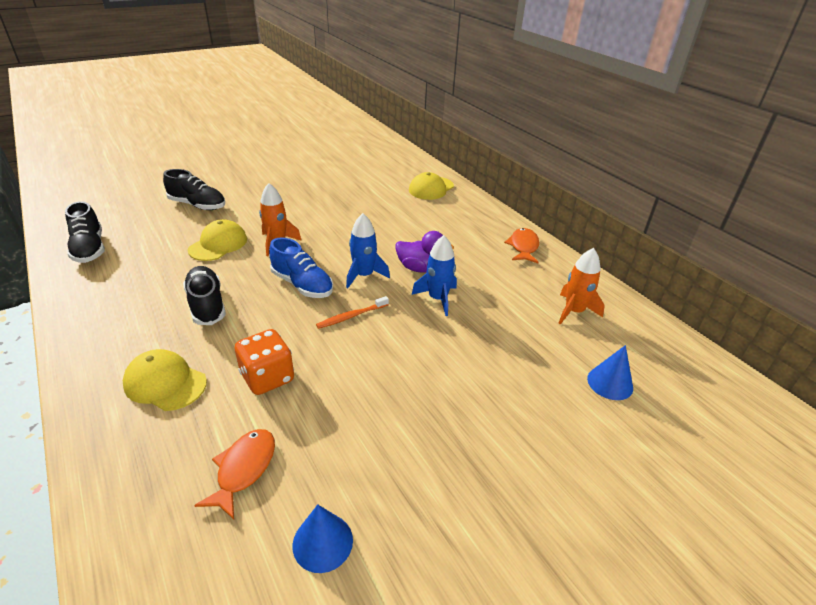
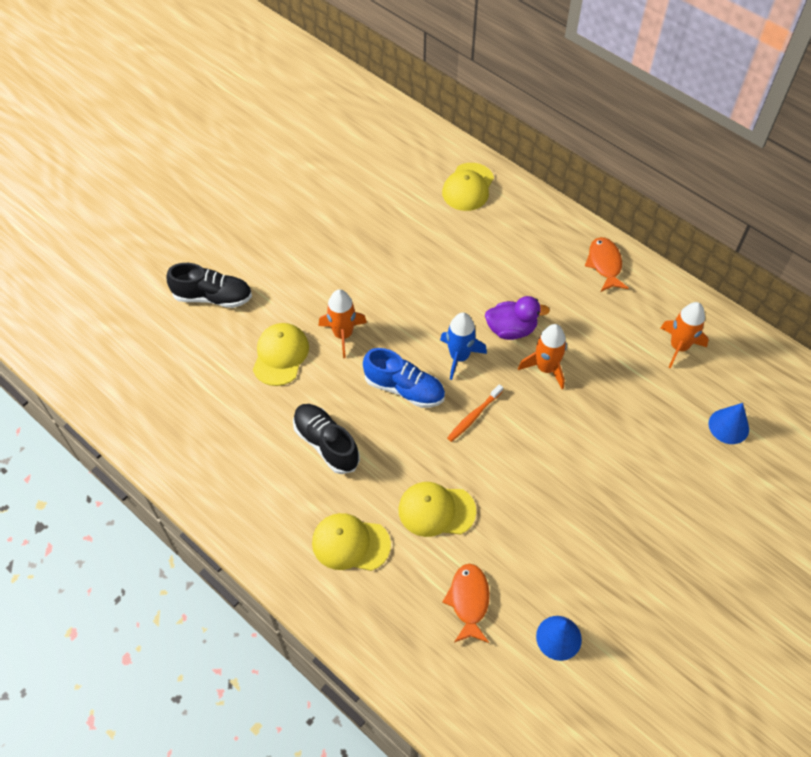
camera: 15 degrees left, 20 degrees up
(89, 249) = (145, 403): black shoe -> none
(267, 377) = (436, 510): orange dice -> yellow cap
(438, 299) = (546, 368): blue rocket -> orange rocket

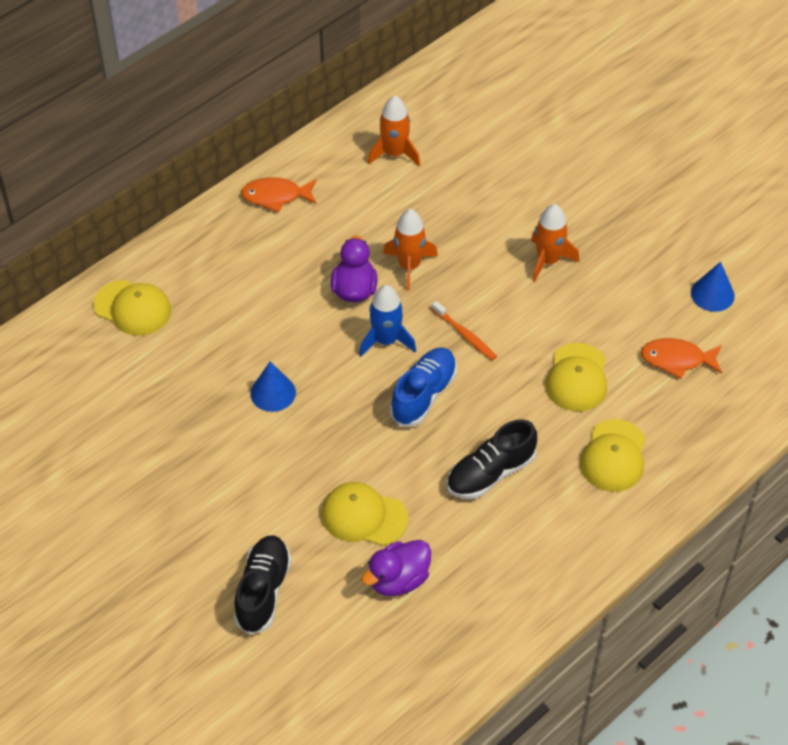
camera: 85 degrees left, 5 degrees down
(221, 383) = (398, 580): none -> purple duck
(343, 334) = (341, 450): orange rocket -> orange rocket (548, 261)
(728, 426) = (492, 133): blue cone -> blue cone (273, 393)

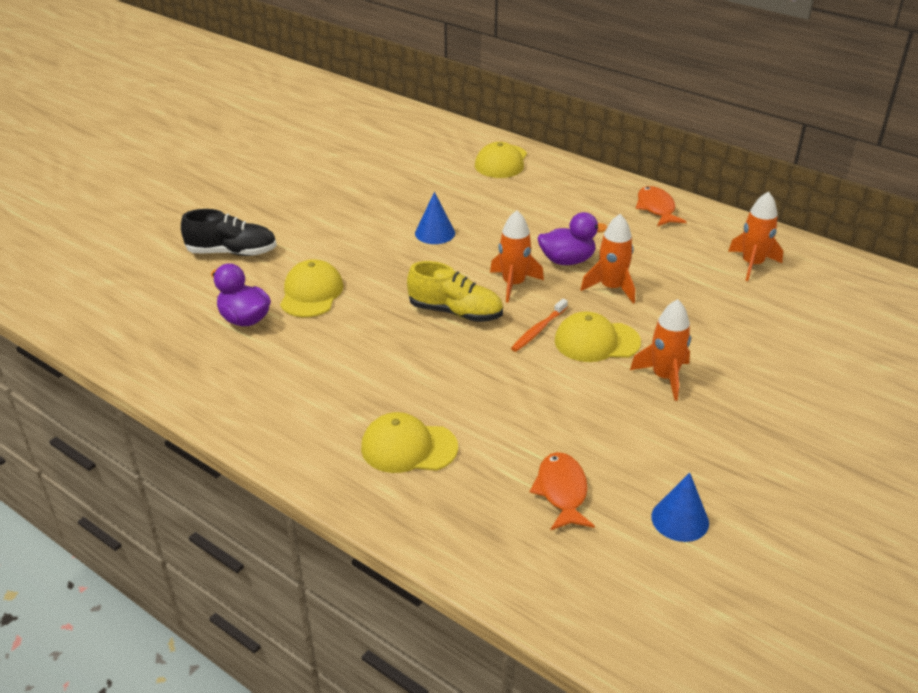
camera: 80 degrees right, 15 degrees down
(386, 340) = (513, 284): blue rocket -> orange rocket
(424, 395) = (455, 312): blue shoe -> yellow shoe
(490, 473) = (370, 362): black shoe -> none
(577, 378) = (508, 411): yellow cap -> yellow cap (596, 341)

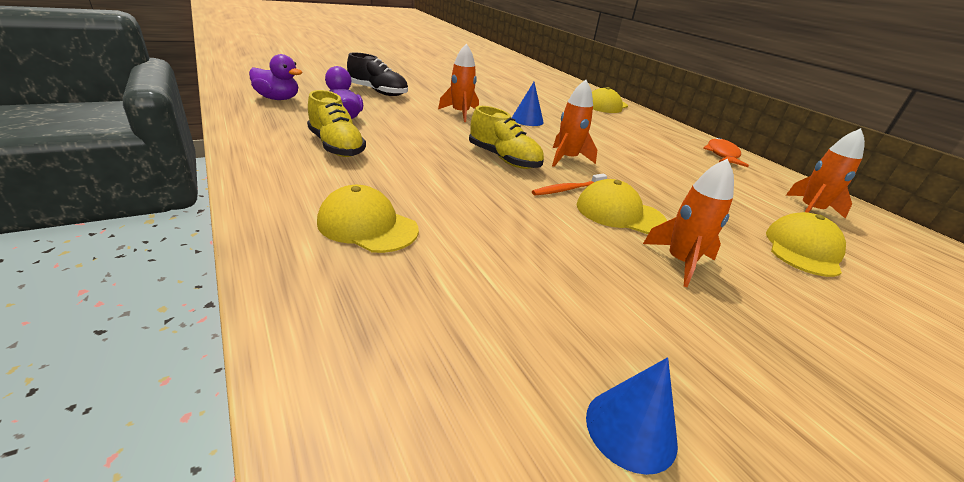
camera: 20 degrees right, 5 degrees down
(286, 366) = (336, 146): none -> yellow shoe
(311, 293) = (405, 120): yellow cap -> yellow cap (803, 249)
(562, 492) = (488, 325): orange fish -> none
(567, 260) = (624, 159): purple duck -> purple duck (278, 99)
(611, 288) = (656, 185): orange rocket -> orange rocket (460, 113)

